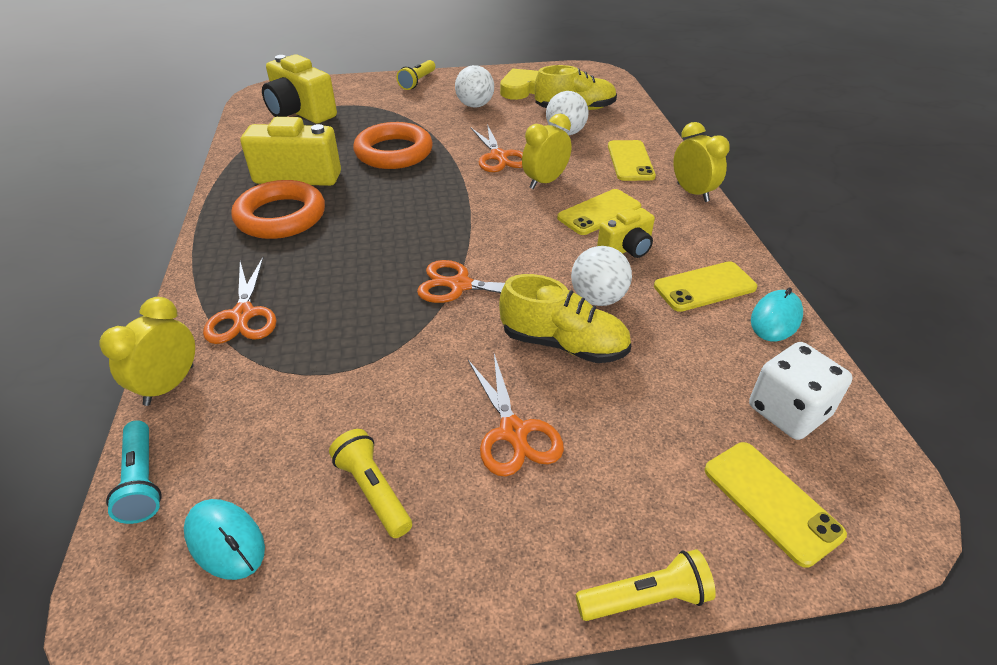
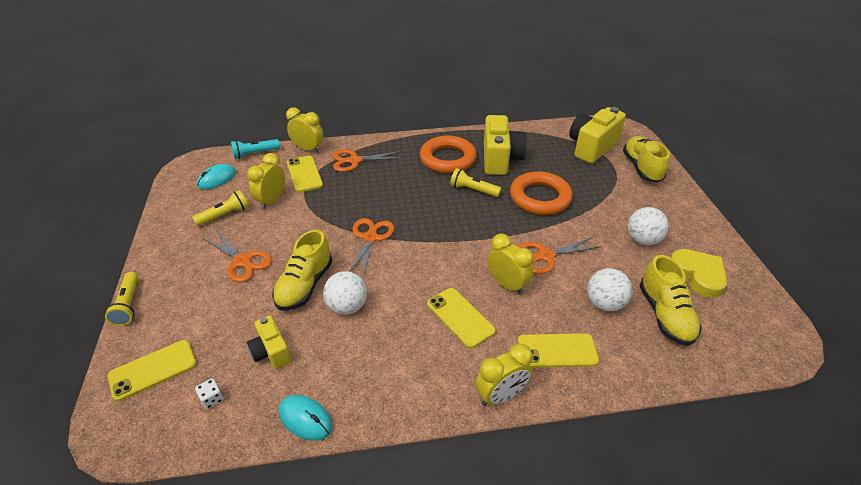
camera: 90 degrees right, 0 degrees up
(339, 418) = (272, 201): none -> yellow clock
(354, 91) = (641, 168): none -> yellow shoe
(417, 82) = (679, 201): yellow flashlight -> yellow flashlight (473, 190)
(513, 432) = (242, 261): orange scissors -> orange scissors turned 120 degrees counterclockwise
(626, 249) = (406, 330): yellow camera -> yellow camera (271, 352)
(704, 287) = (352, 376): yellow phone -> yellow phone (304, 174)
(788, 411) = (212, 399): white dice -> white dice, size x0.45

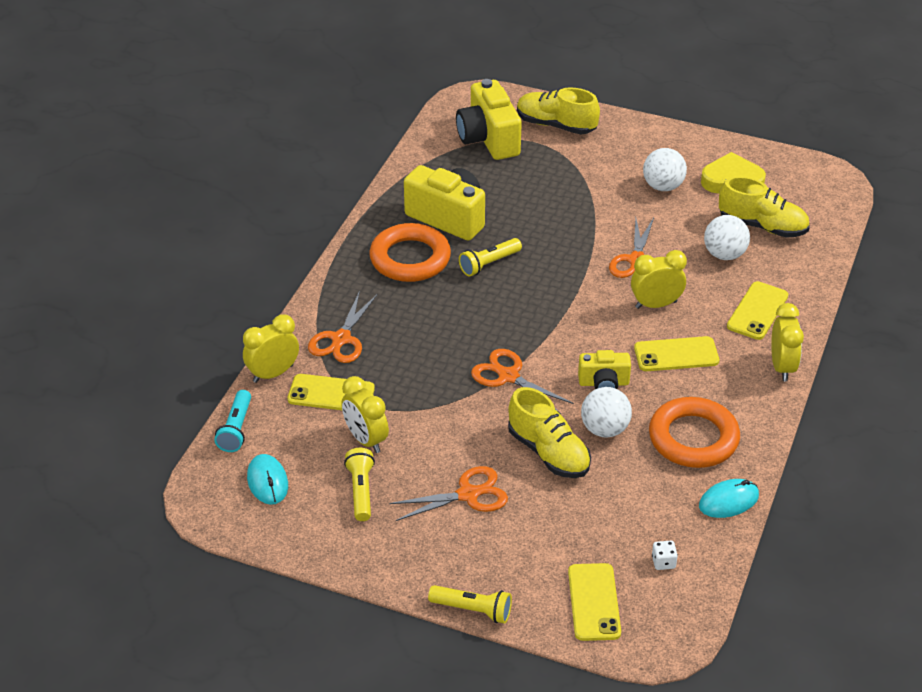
camera: 60 degrees left, 0 degrees up
(271, 352) = (630, 504): yellow camera -> yellow camera (603, 383)
(540, 197) = (544, 221): orange ring -> orange ring (693, 438)

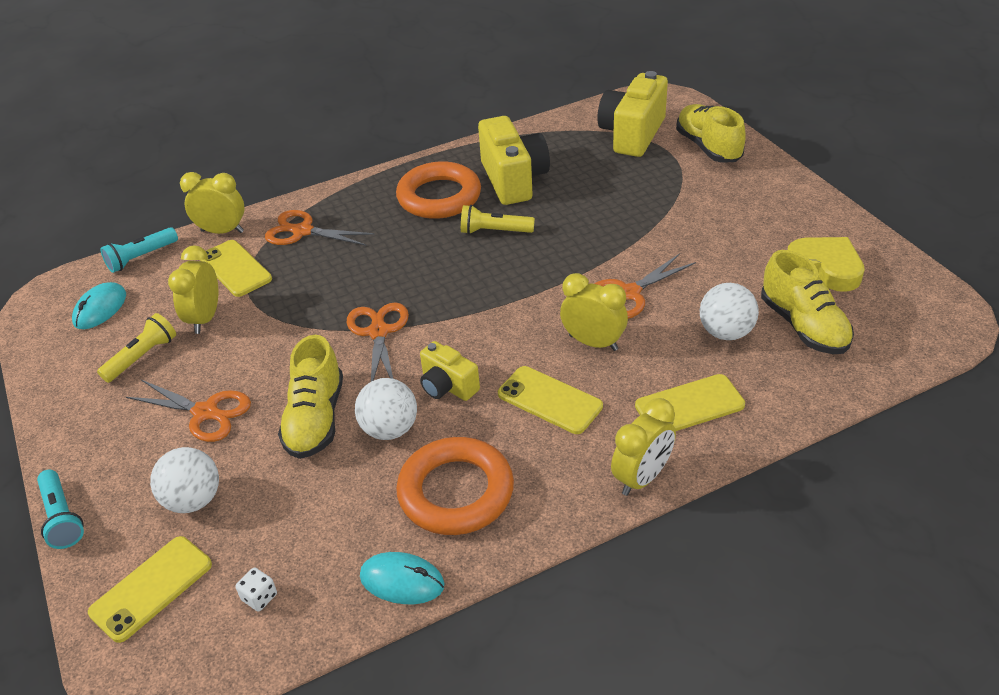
camera: 45 degrees right, 0 degrees up
(341, 339) = (303, 231): orange scissors -> orange scissors turned 45 degrees clockwise
(473, 610) = (62, 517): yellow flashlight -> turquoise flashlight
(663, 186) = (743, 241): white ball -> white ball (193, 500)

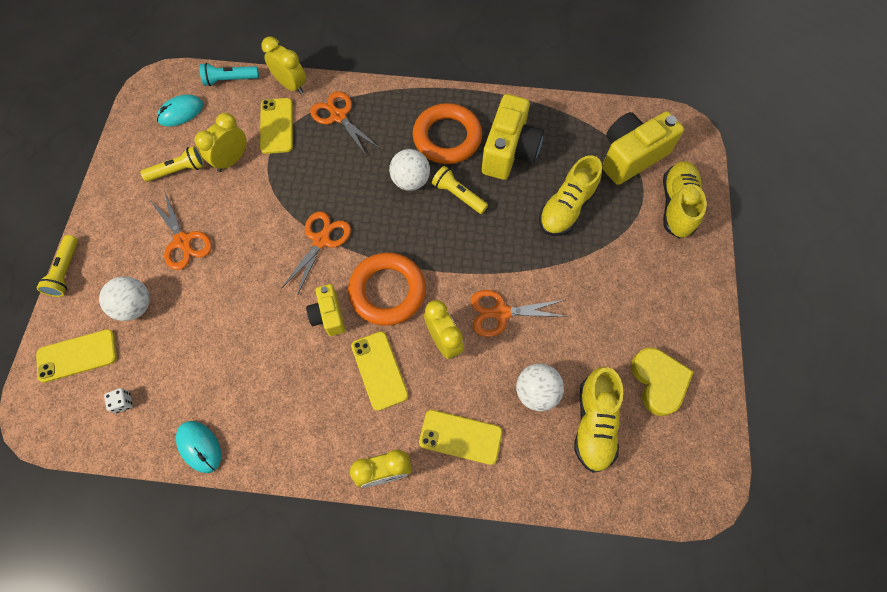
camera: 30 degrees right, 25 degrees up
(62, 517) = (66, 271): turquoise flashlight -> yellow flashlight
(315, 419) = (237, 289): yellow shoe -> yellow shoe (566, 208)
(390, 429) = (271, 327): white ball -> white ball (410, 181)
(456, 492) = (273, 403): orange ring -> orange ring (387, 291)

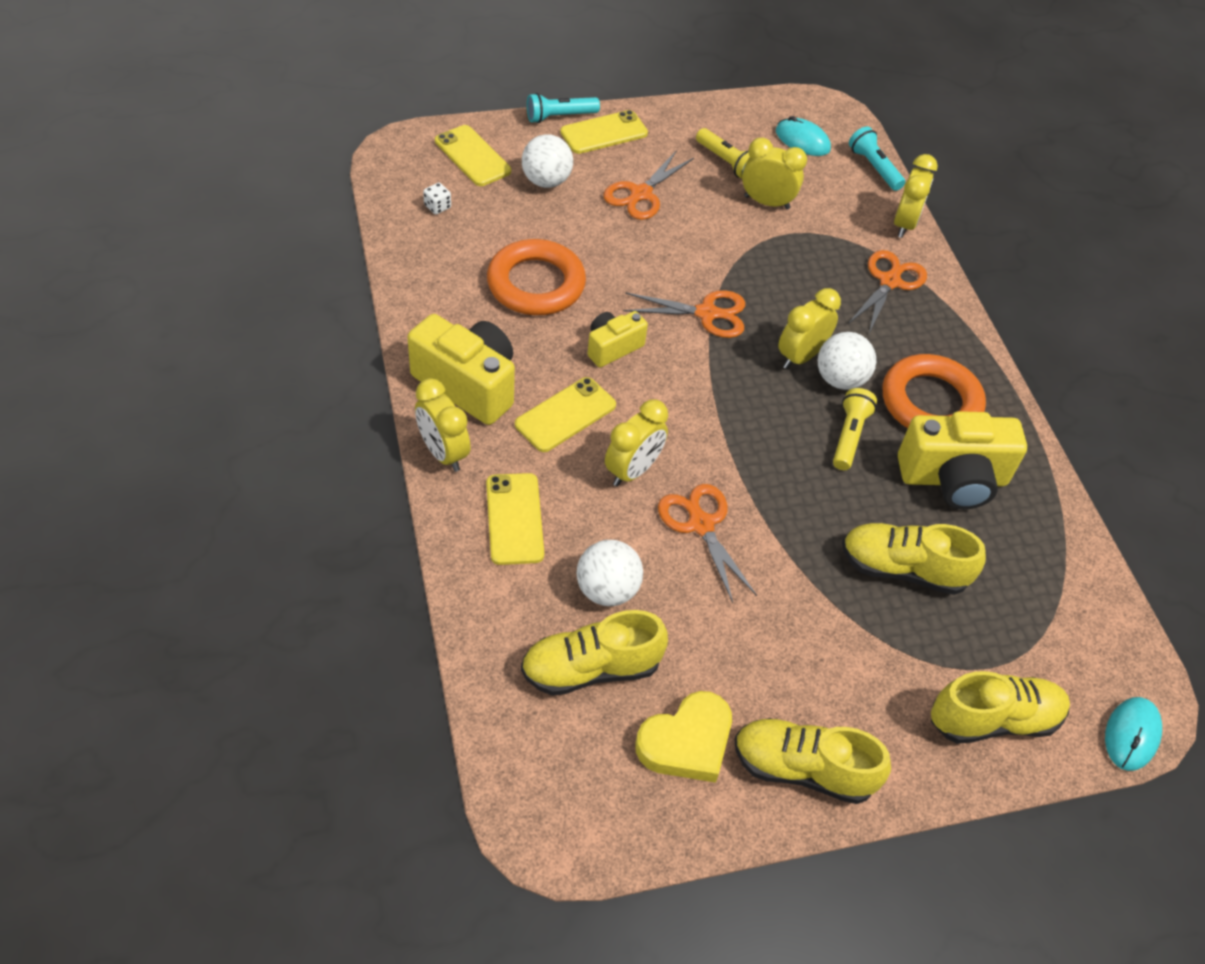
camera: 65 degrees right, 15 degrees down
(66, 271) = (559, 117): yellow flashlight -> turquoise flashlight
(199, 446) = (413, 281): turquoise mouse -> turquoise mouse (1131, 735)
(277, 126) = (838, 228): yellow phone -> yellow phone (604, 133)
(382, 196) = (800, 356): none -> yellow clock
(387, 291) = (672, 396): orange ring -> orange ring (536, 284)
(631, 156) = (1043, 638): yellow camera -> yellow camera (468, 385)
(689, 321) = (803, 769): none -> yellow shoe

